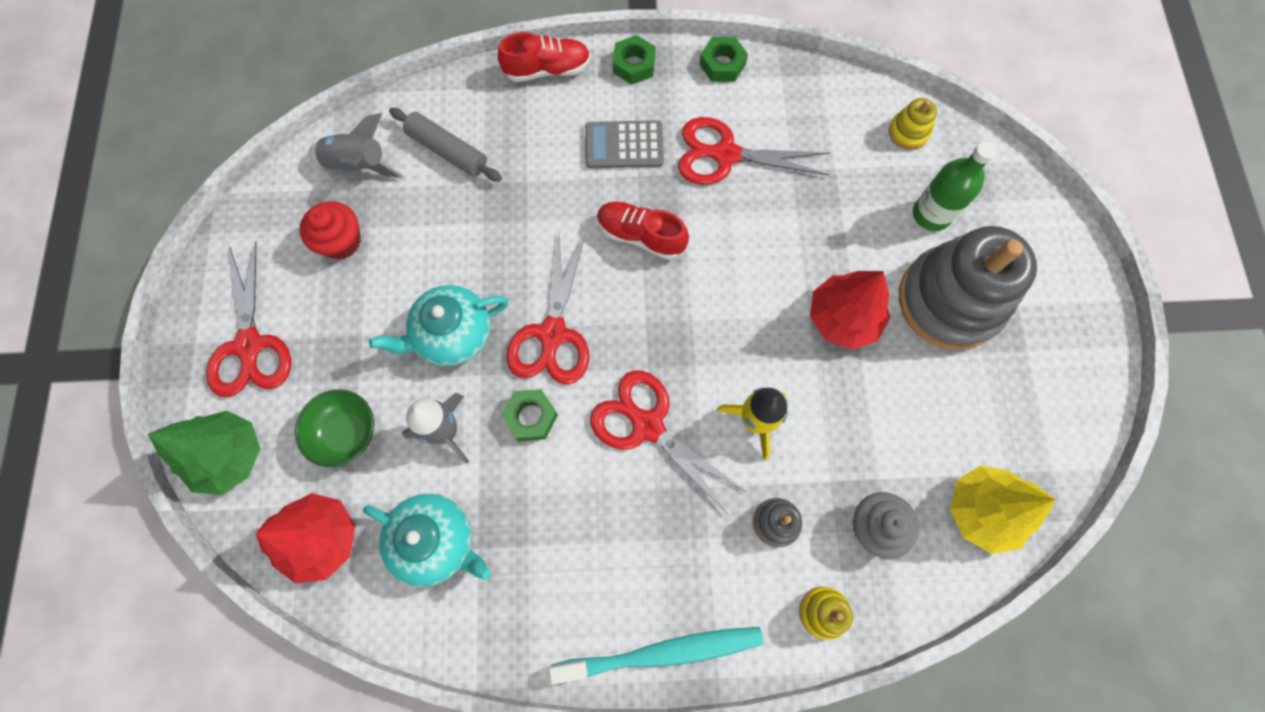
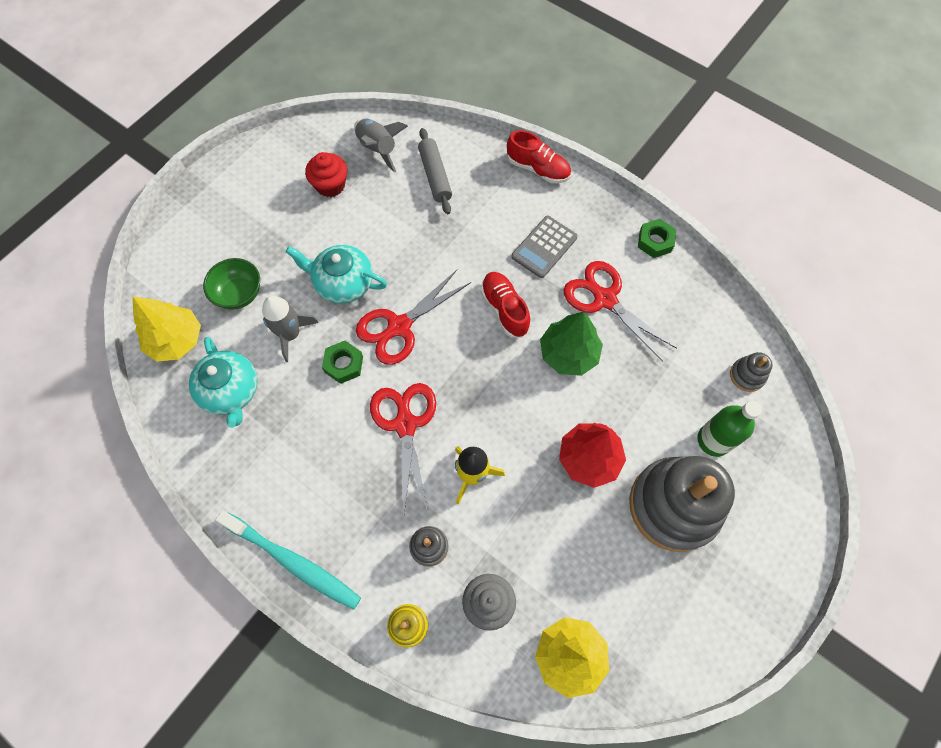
camera: 40 degrees right, 5 degrees down
(229, 456) = (171, 258): green tree -> green tree (568, 353)
(250, 345) = (233, 207): red scissors -> none
(321, 538) = (176, 340): red tree -> yellow tree
(624, 145) = (544, 247): grey calculator -> grey calculator turned 90 degrees counterclockwise
(634, 65) = (595, 202): green nut -> none
(908, 132) = (747, 375): yellow stacking toy -> grey stacking toy

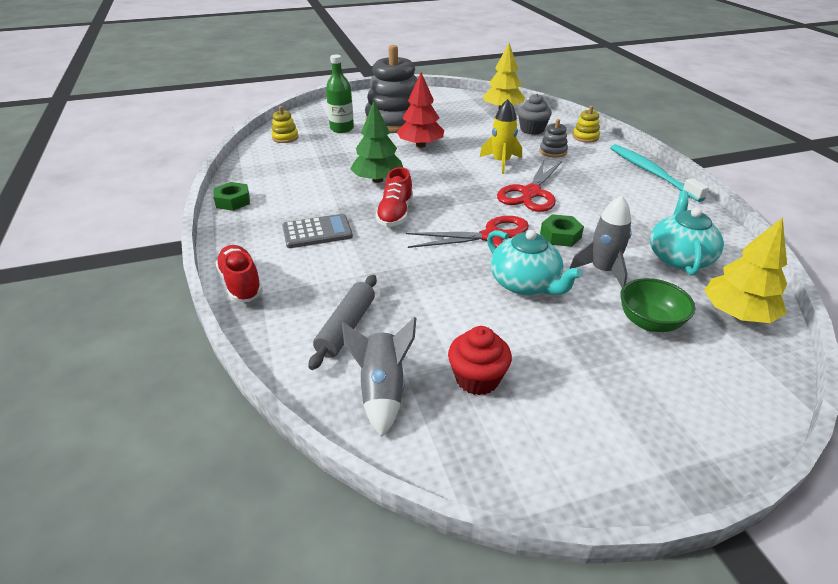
camera: 145 degrees left, 30 degrees down
(605, 299) = (316, 191): red scissors -> none
(747, 375) = (285, 138): grey stacking toy -> yellow stacking toy

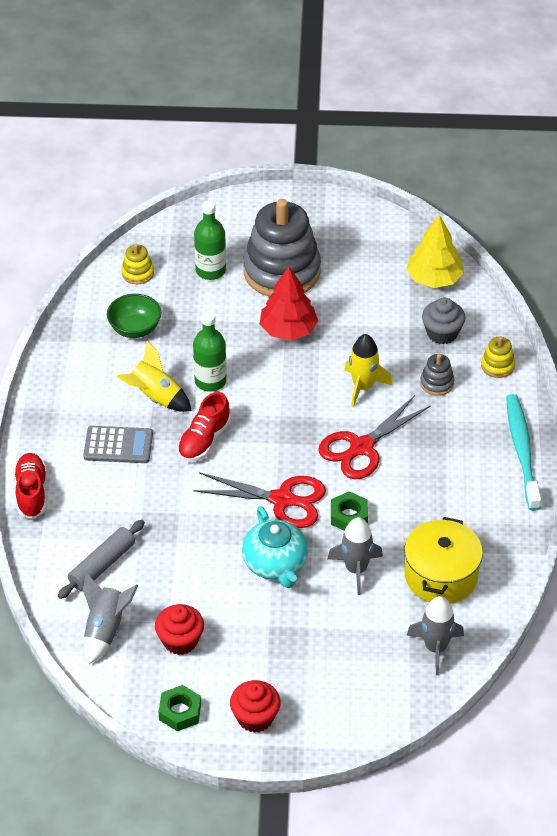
camera: 20 degrees right, 10 degrees up
(233, 201) = (51, 376): green nut -> green nut (180, 712)
(336, 197) = (155, 397): none -> yellow rocket
(377, 180) = (210, 381): green tree -> green bottle
(626, 440) = (255, 717): none -> red cupcake
(649, 322) = (352, 633): green bowl -> green bowl (135, 329)
(679, 258) = (441, 576): turquoise teapot -> yellow pot
(737, 314) = (435, 648): yellow tree -> grey rocket

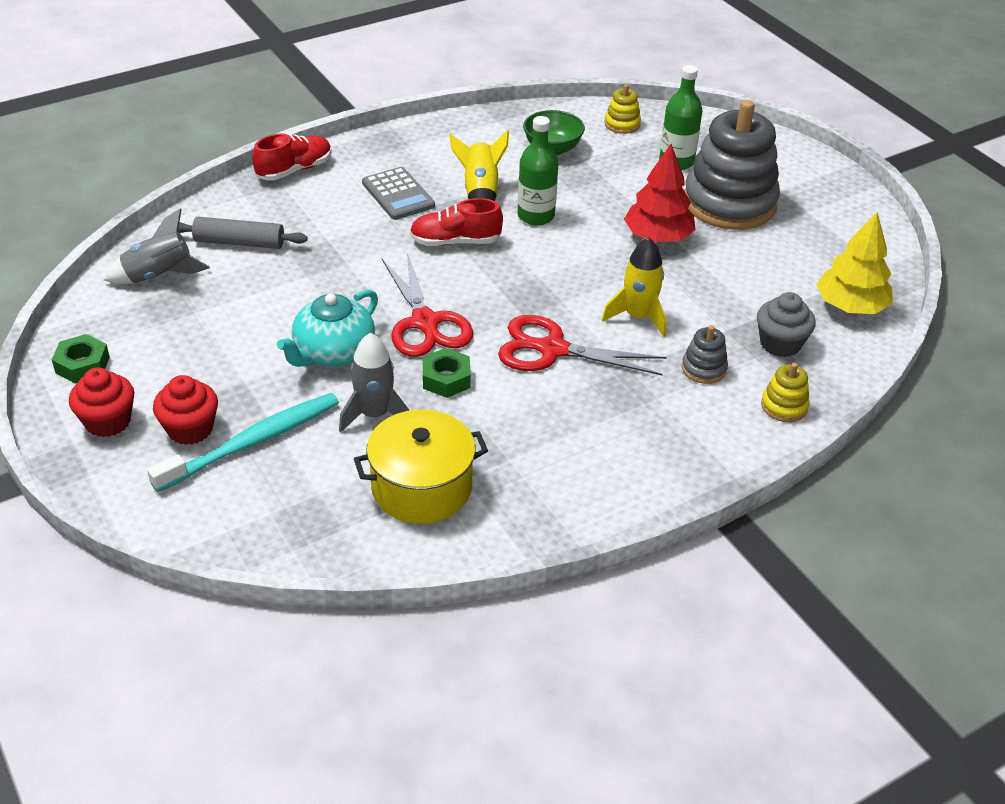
camera: 55 degrees right, 5 degrees down
(180, 641) = (178, 328): red cupcake -> red cupcake (190, 429)
(435, 648) = (308, 527): grey rocket -> none
(522, 451) = (677, 480): turquoise toothbrush -> turquoise toothbrush (252, 442)

